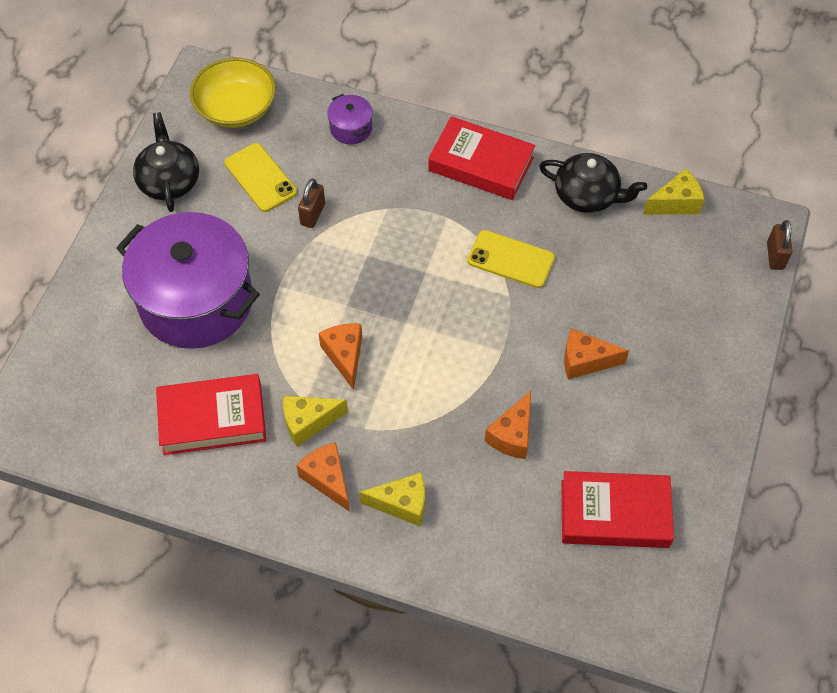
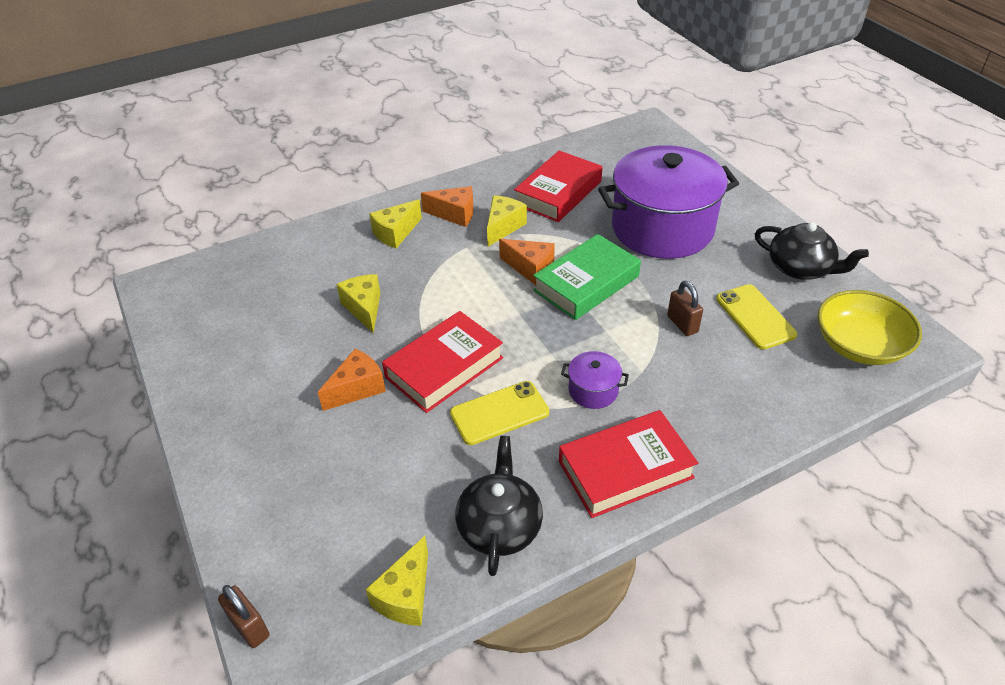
camera: 135 degrees right, 15 degrees down
(260, 178) = (755, 316): yellow phone -> yellow phone turned 60 degrees clockwise
(325, 304) = (586, 283): none -> green book
(351, 128) = (764, 405): purple pot -> purple pot (593, 390)
(512, 435) = (364, 308): orange cheese -> yellow cheese
(587, 195) = (499, 525): black teapot -> black teapot turned 120 degrees clockwise
(614, 514) = (246, 318): red book -> red book (444, 367)

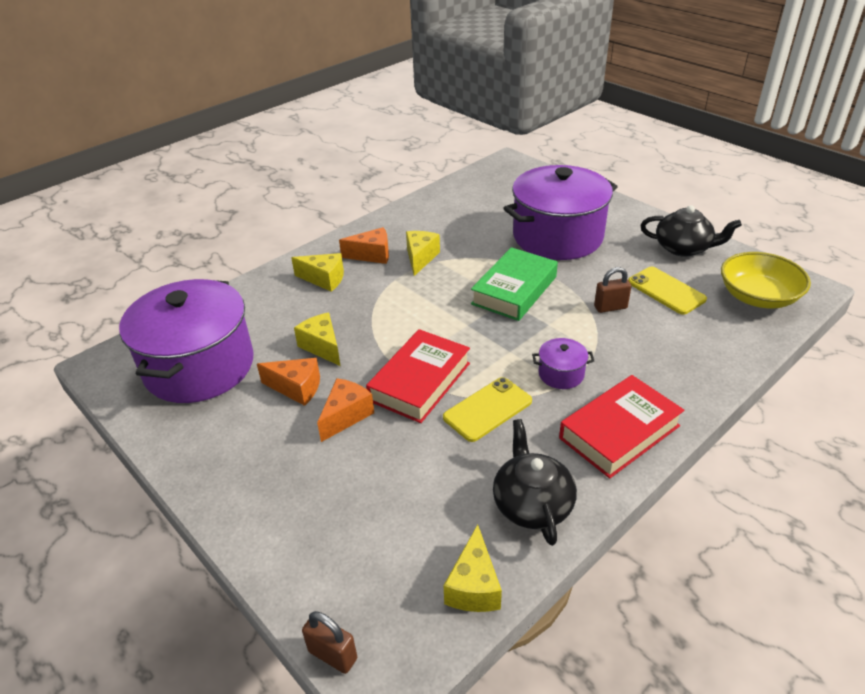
camera: 15 degrees left, 5 degrees down
(241, 305) = (199, 366): none -> purple pot
(396, 233) = (324, 279): yellow cheese -> yellow cheese turned 105 degrees counterclockwise
(531, 268) = (460, 287): orange cheese -> orange cheese (296, 388)
(558, 193) = (456, 224): red book -> none
(682, 324) = (610, 307): brown padlock -> brown padlock turned 60 degrees counterclockwise

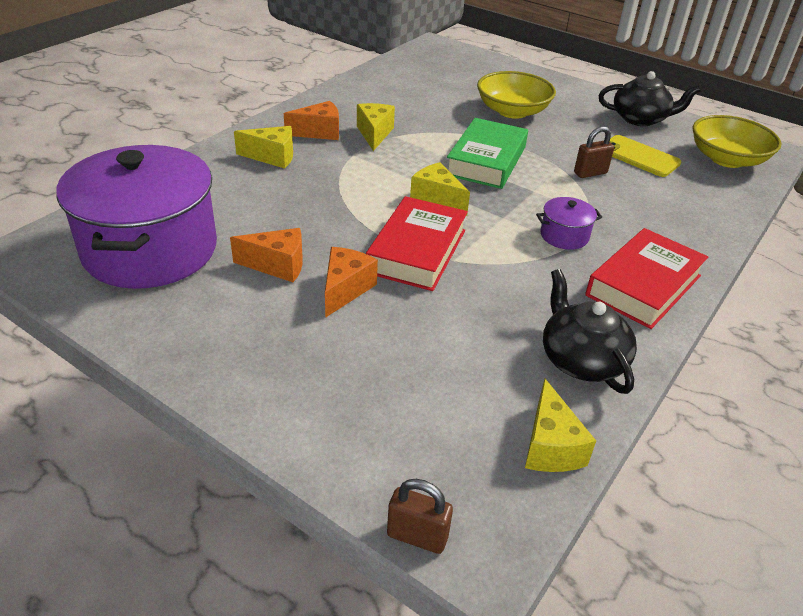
camera: 15 degrees left, 0 degrees up
(322, 347) = (293, 222): yellow cheese -> yellow cheese (437, 199)
(487, 409) = (500, 273): yellow phone -> none
(557, 236) = (512, 111): purple pot -> yellow bowl

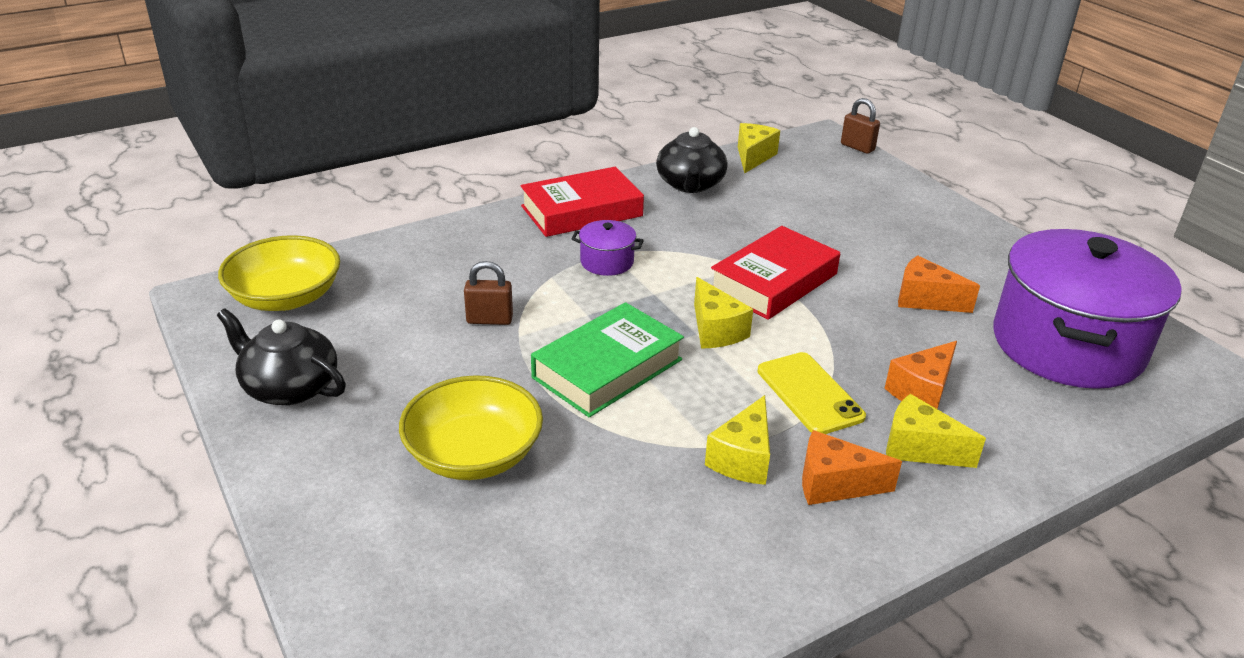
camera: 155 degrees left, 5 degrees down
(345, 289) = (861, 265): orange cheese -> orange cheese (922, 391)
(639, 156) = (393, 327): yellow phone -> yellow phone (809, 394)

